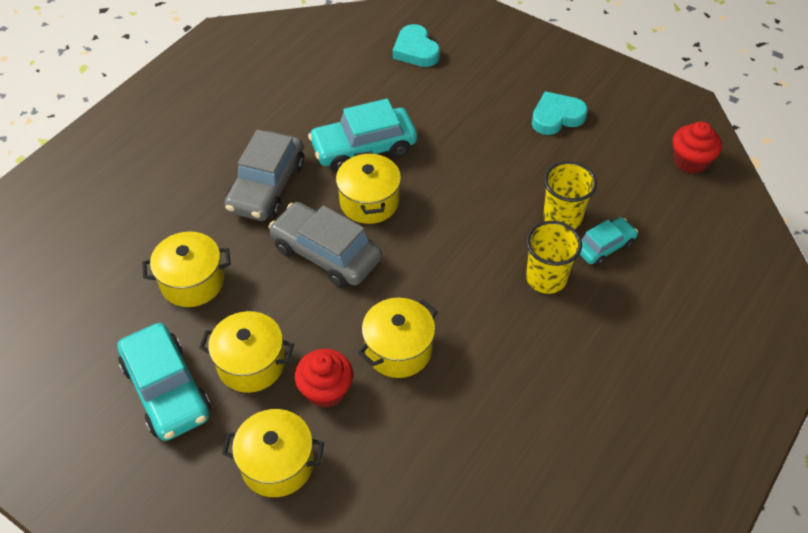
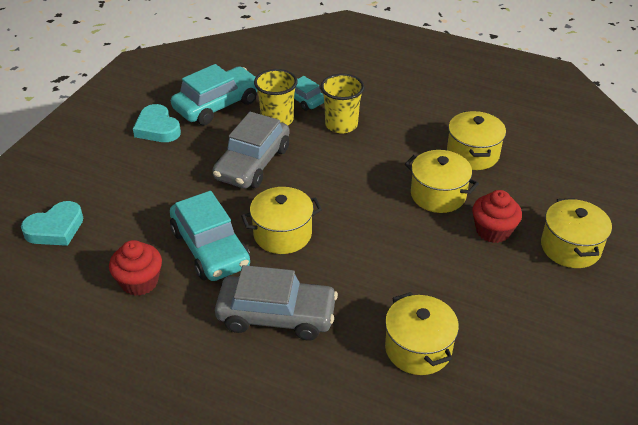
camera: 100 degrees left, 10 degrees down
(166, 390) = (543, 336): turquoise car -> turquoise car (217, 105)
(251, 364) = (490, 282): yellow pot -> yellow pot (472, 154)
(326, 253) = (353, 254): grey car -> grey car (252, 163)
(690, 161) = (204, 61): red cupcake -> red cupcake (139, 282)

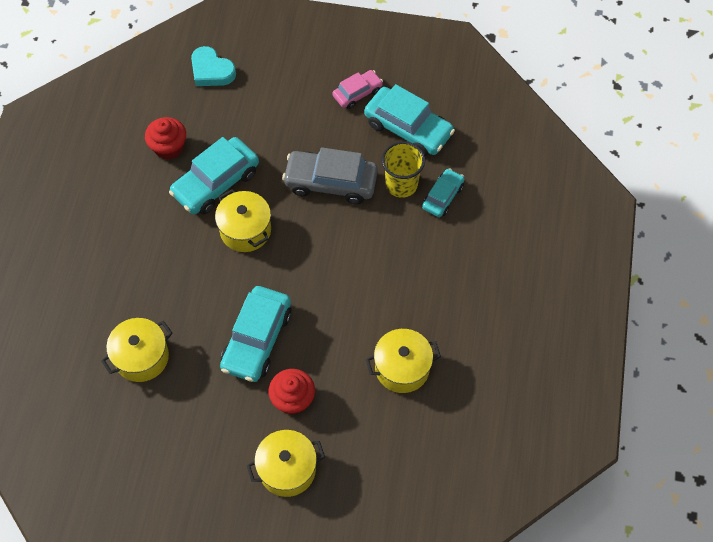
camera: 75 degrees right, 20 degrees up
(157, 128) = (357, 93): turquoise heart -> pink car
(276, 316) = (154, 250): grey car -> none
(341, 125) = (411, 241): yellow cup -> none
(419, 246) = (257, 339): none -> turquoise car
(438, 195) = (330, 345): yellow pot -> none

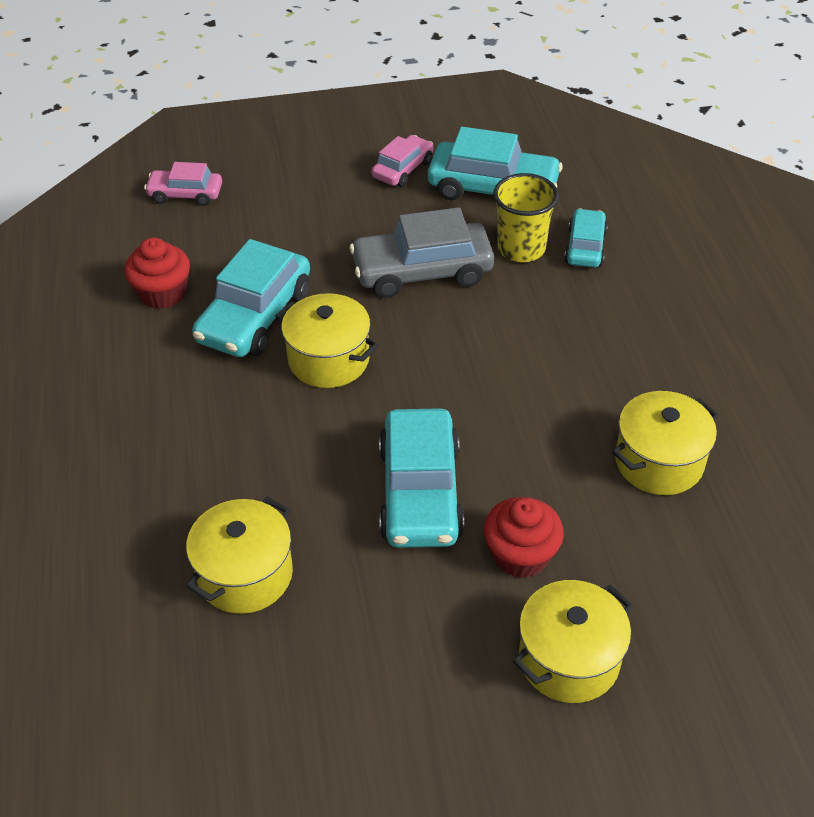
camera: 20 degrees left, 15 degrees down
(211, 71) = (185, 194): turquoise heart -> pink car

